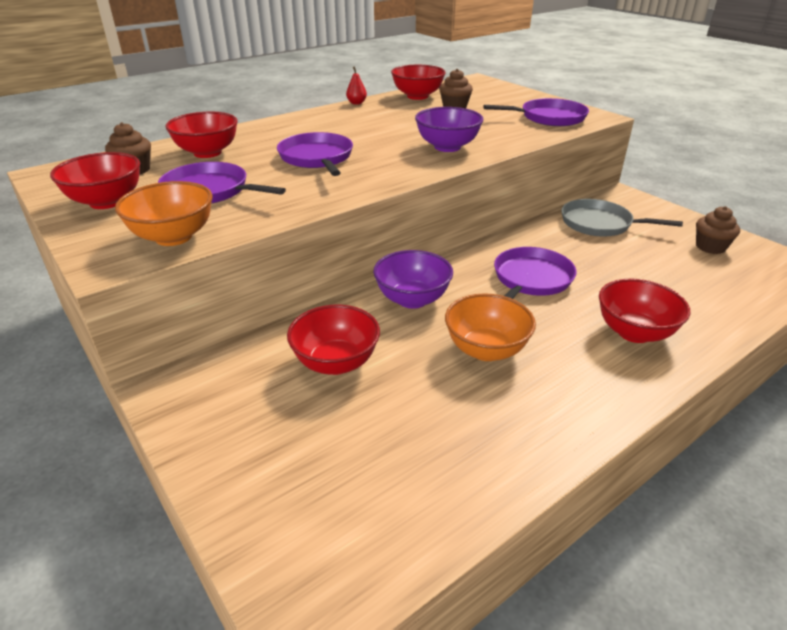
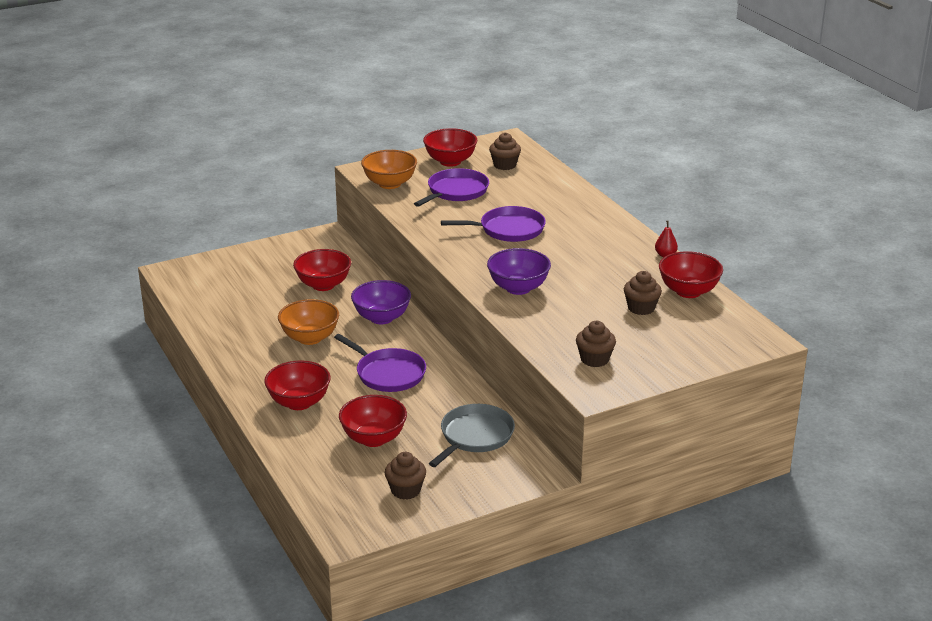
camera: 100 degrees right, 5 degrees down
(207, 153) = (533, 188): red bowl -> red bowl (373, 438)
(549, 118) = (594, 359): purple pan -> brown cupcake

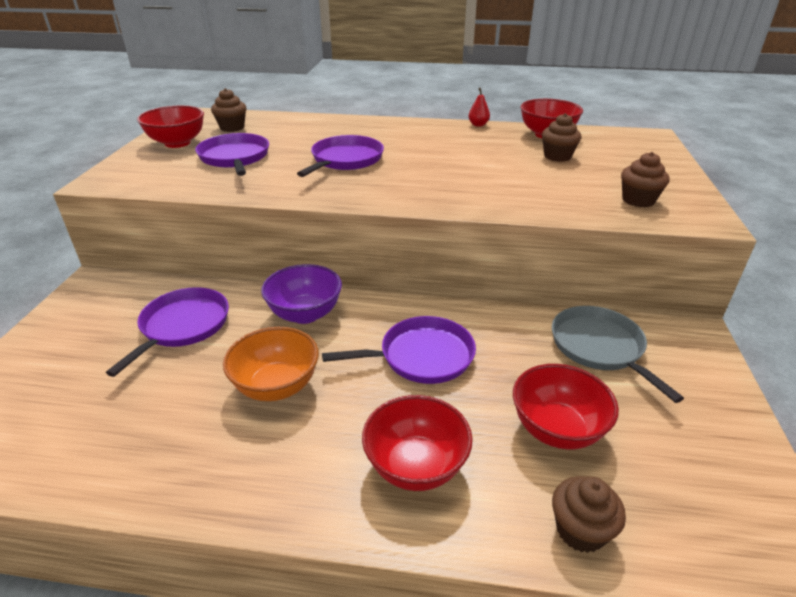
camera: 55 degrees left, 5 degrees up
(323, 285) = (183, 326): red bowl -> purple pan
(389, 184) = (155, 180): orange bowl -> none
(405, 490) = (696, 451): brown cupcake -> brown cupcake (580, 530)
(518, 288) = (462, 190): purple bowl -> none

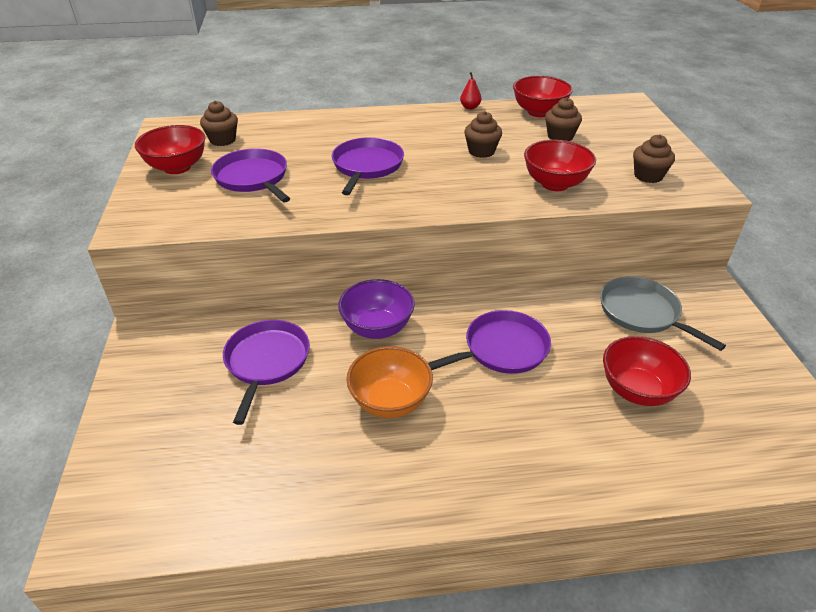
camera: 15 degrees left, 5 degrees up
(416, 466) = (543, 445): red bowl -> red bowl (555, 184)
(580, 530) = (685, 465): brown cupcake -> brown cupcake (481, 151)

